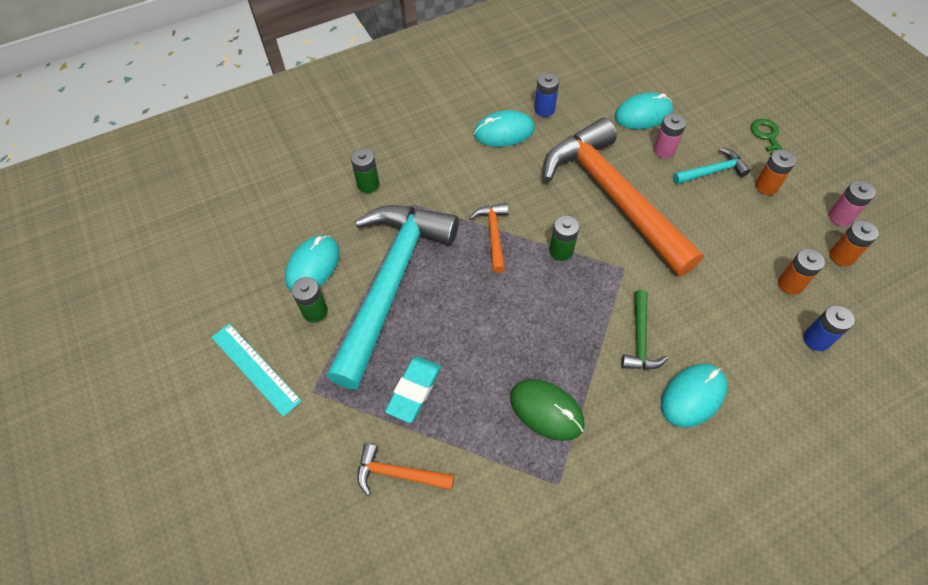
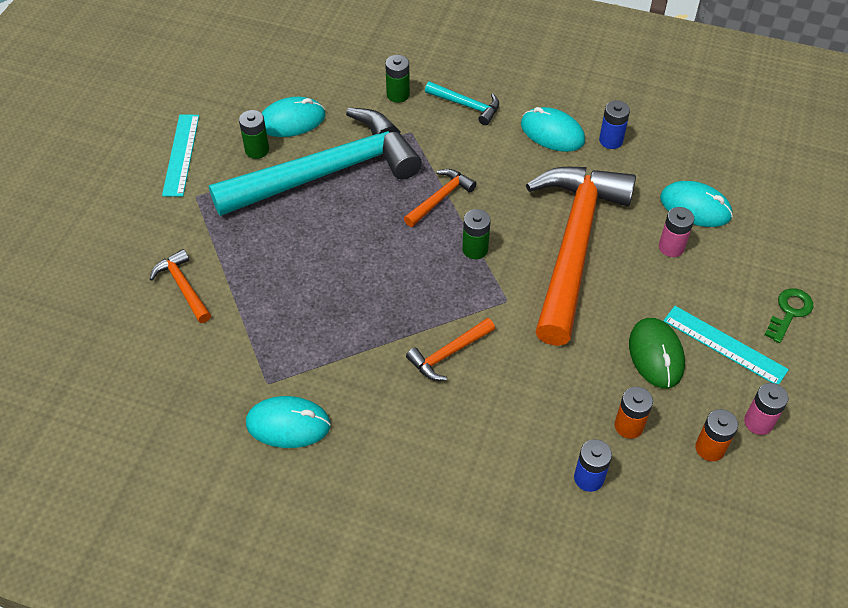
camera: 45 degrees right, 5 degrees down
(414, 390) = (254, 249): turquoise eraser -> none
(546, 410) = (319, 336): green mouse -> green mouse (656, 355)
(640, 339) = (448, 354): green hammer -> orange hammer
(693, 396) = (432, 421): turquoise mouse -> turquoise mouse (288, 424)
(712, 171) = (691, 296): turquoise hammer -> turquoise hammer (466, 105)
(766, 186) = (724, 345): orange battery -> turquoise ruler

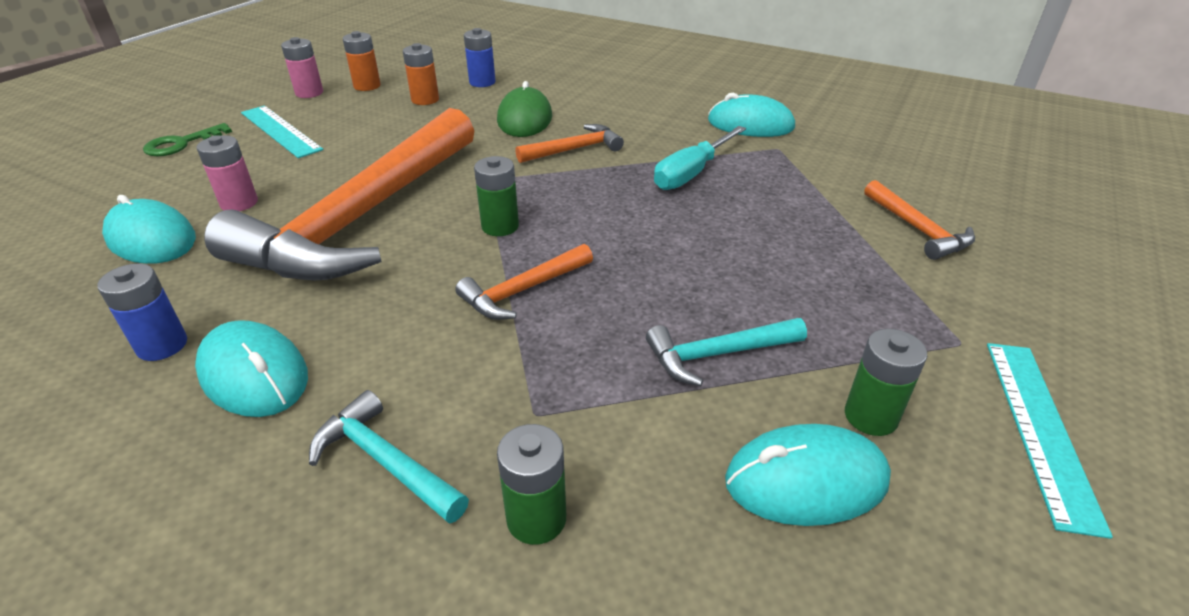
camera: 170 degrees left, 15 degrees down
(326, 172) = (718, 354): turquoise hammer -> turquoise hammer, size x0.40
(344, 332) = (692, 173): none -> turquoise screwdriver
(656, 355) = (357, 131): green mouse -> green mouse (524, 119)

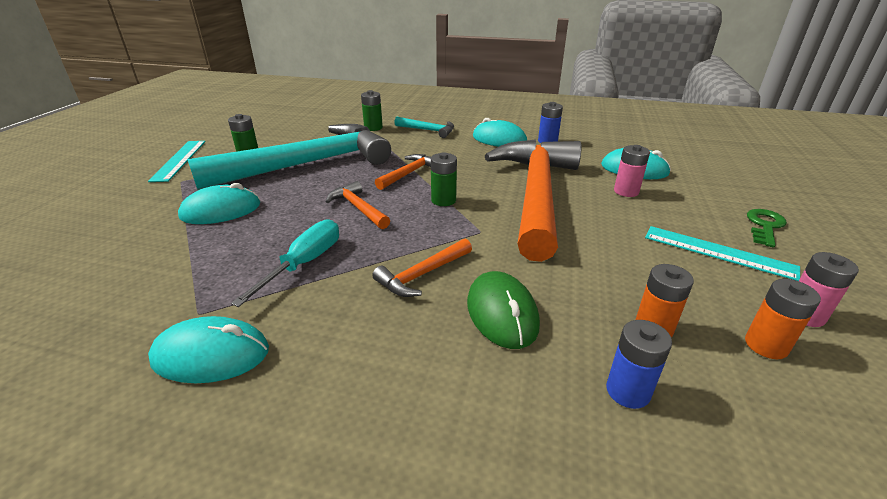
camera: 165 degrees right, 5 degrees down
(718, 354) = (307, 164): turquoise hammer -> turquoise hammer, size x2.48
(806, 480) = (284, 141): turquoise mouse -> turquoise mouse (221, 210)
(917, 229) = (135, 238): orange hammer -> orange hammer (358, 208)

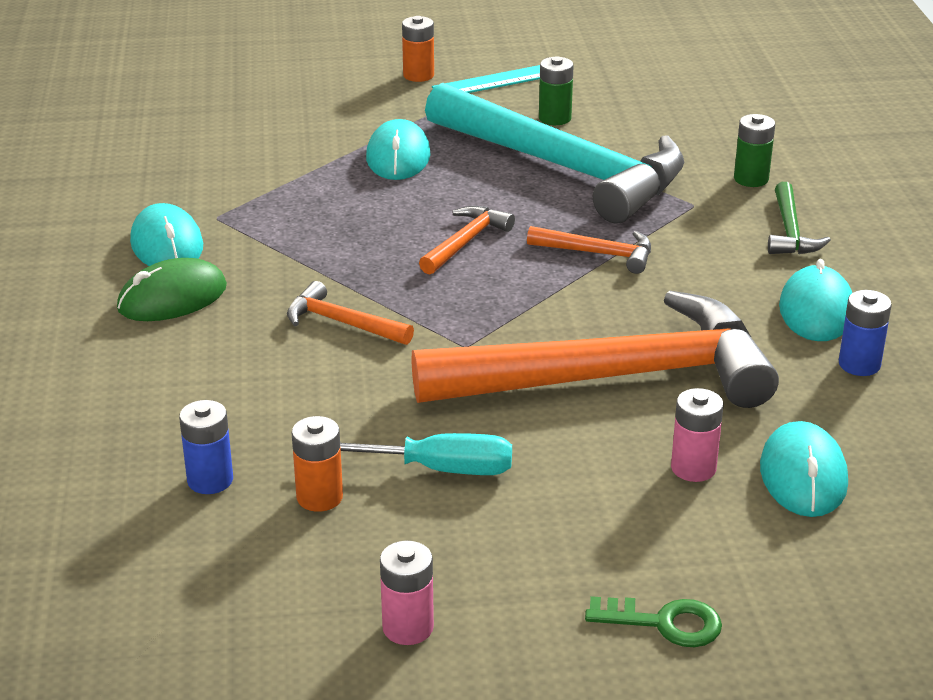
camera: 70 degrees right, 0 degrees up
(221, 210) = (398, 157): turquoise mouse -> turquoise mouse turned 45 degrees clockwise
(304, 263) = (322, 244): turquoise screwdriver -> turquoise screwdriver (436, 469)
(428, 130) = (790, 231): turquoise hammer -> green hammer
(443, 200) = (533, 300): green battery -> none
(502, 313) = (298, 388): green mouse -> green mouse (172, 298)
(718, 252) = (537, 562): turquoise ruler -> none
(766, 345) = (326, 584): orange battery -> orange battery (418, 75)

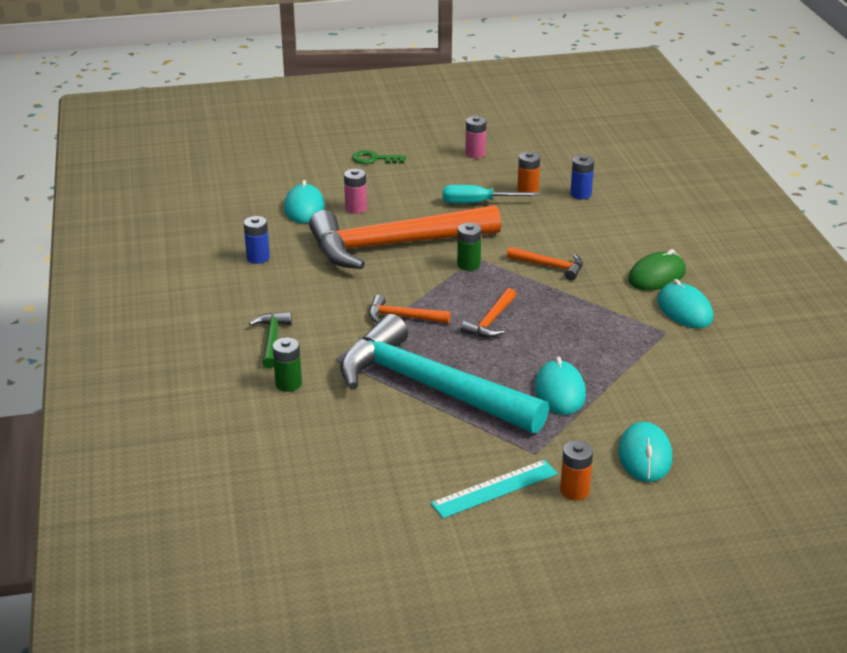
camera: 175 degrees right, 0 degrees up
(555, 118) = (442, 441): green battery -> green battery (468, 265)
(816, 310) = (272, 287): turquoise mouse -> turquoise mouse (645, 456)

